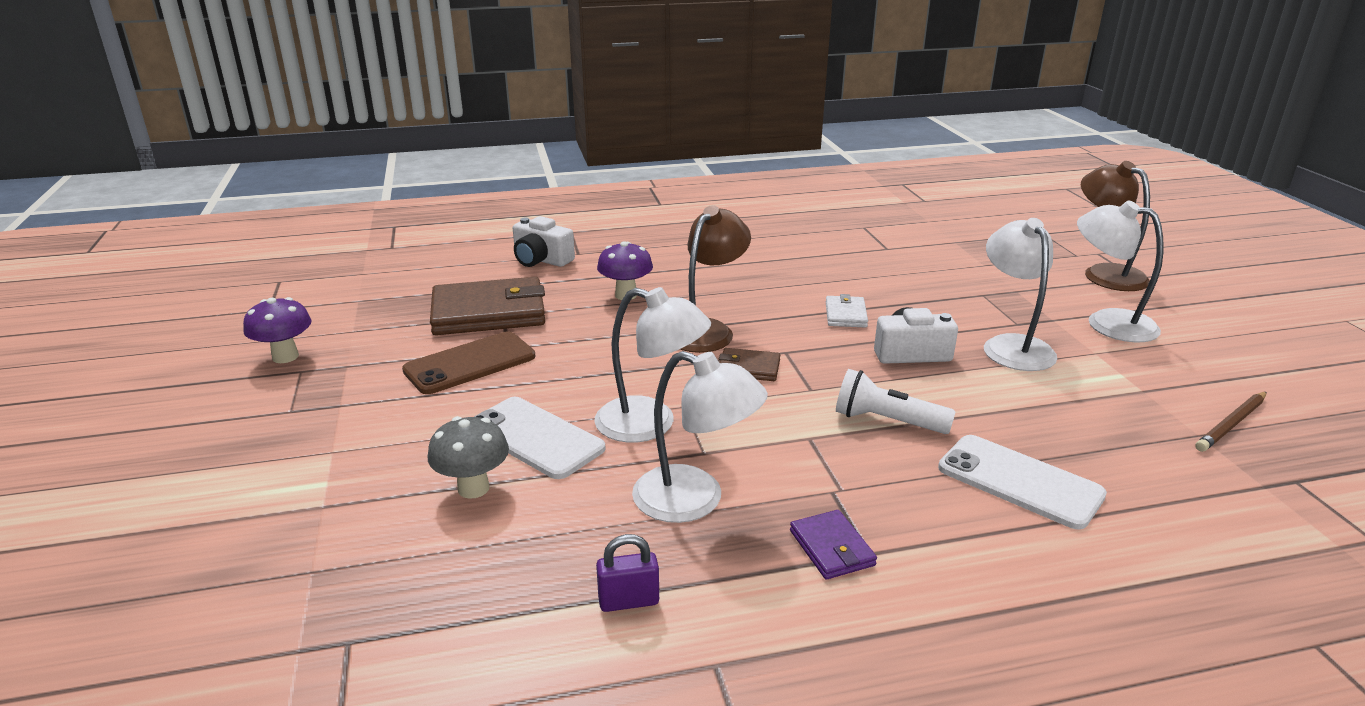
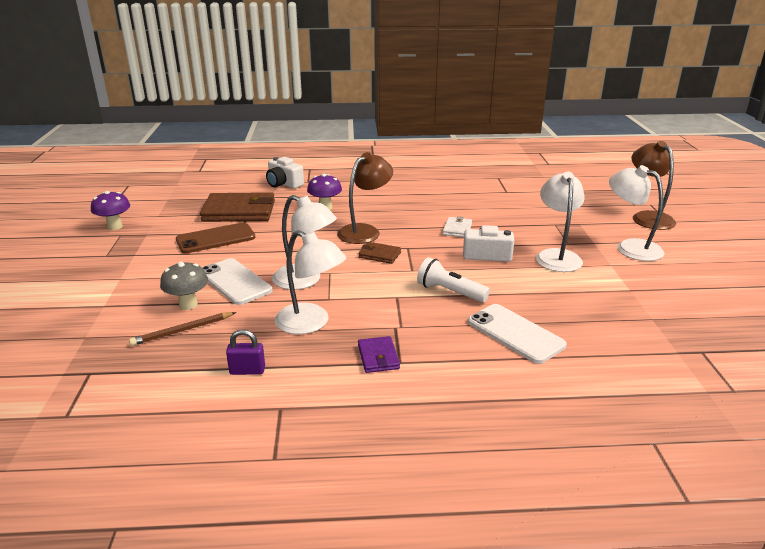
camera: 10 degrees right, 0 degrees up
(1231, 424) = (678, 314): brown pencil -> brown pencil (182, 330)

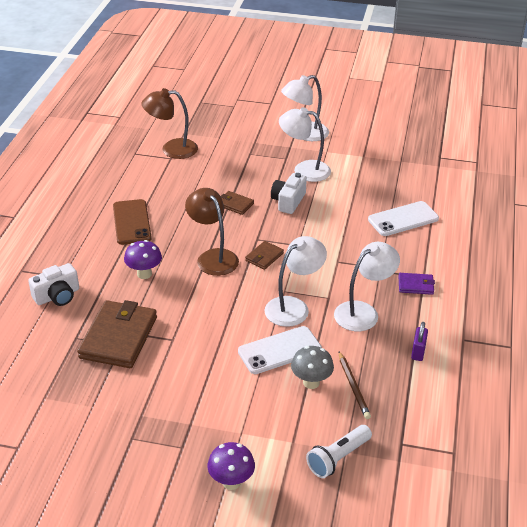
camera: 75 degrees left, 10 degrees up
(115, 226) = (105, 444): purple mushroom -> purple mushroom (231, 482)
(216, 239) = (181, 359): brown phone -> brown phone (132, 222)
(450, 292) = (340, 234): white flashlight -> white flashlight (338, 458)
(457, 229) = (235, 204): white wallet -> brown wallet
(647, 217) = (260, 109): brown lamp -> brown lamp (172, 149)

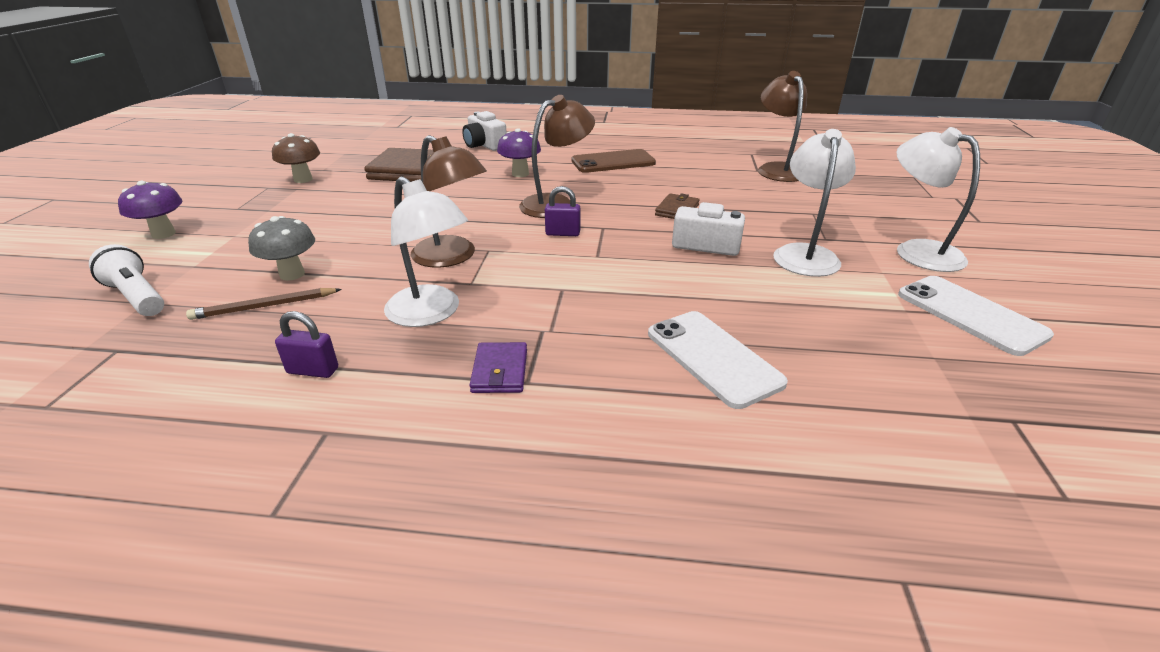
camera: 85 degrees right, 5 degrees down
(118, 415) = (303, 179): none -> brown mushroom
(264, 257) = (562, 233): brown wallet -> purple padlock
(279, 350) = (365, 251): white phone -> white phone (970, 314)
(293, 307) = (452, 257): white lamp -> brown lamp

